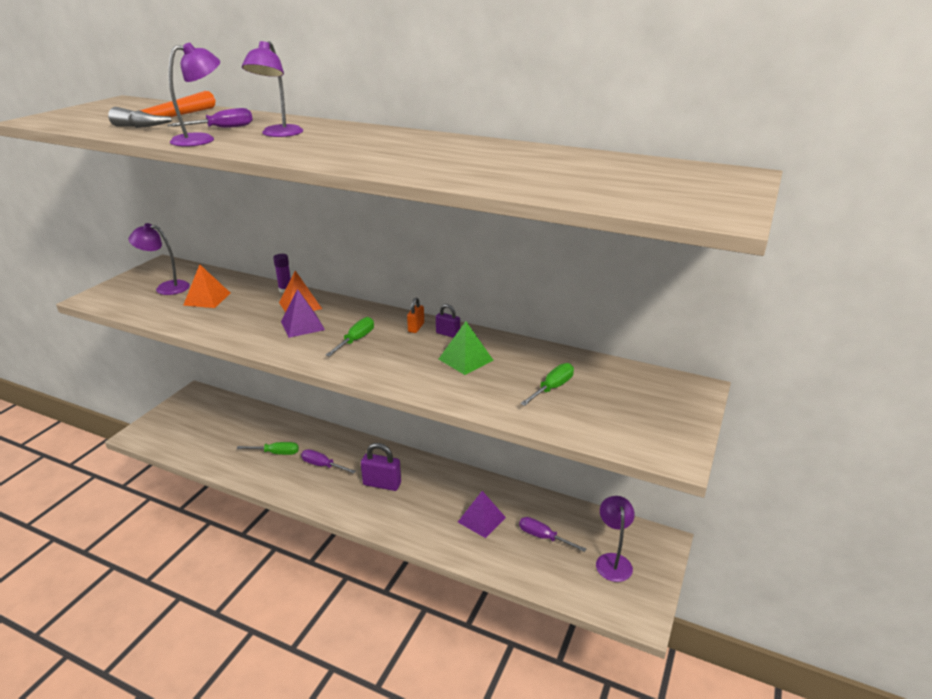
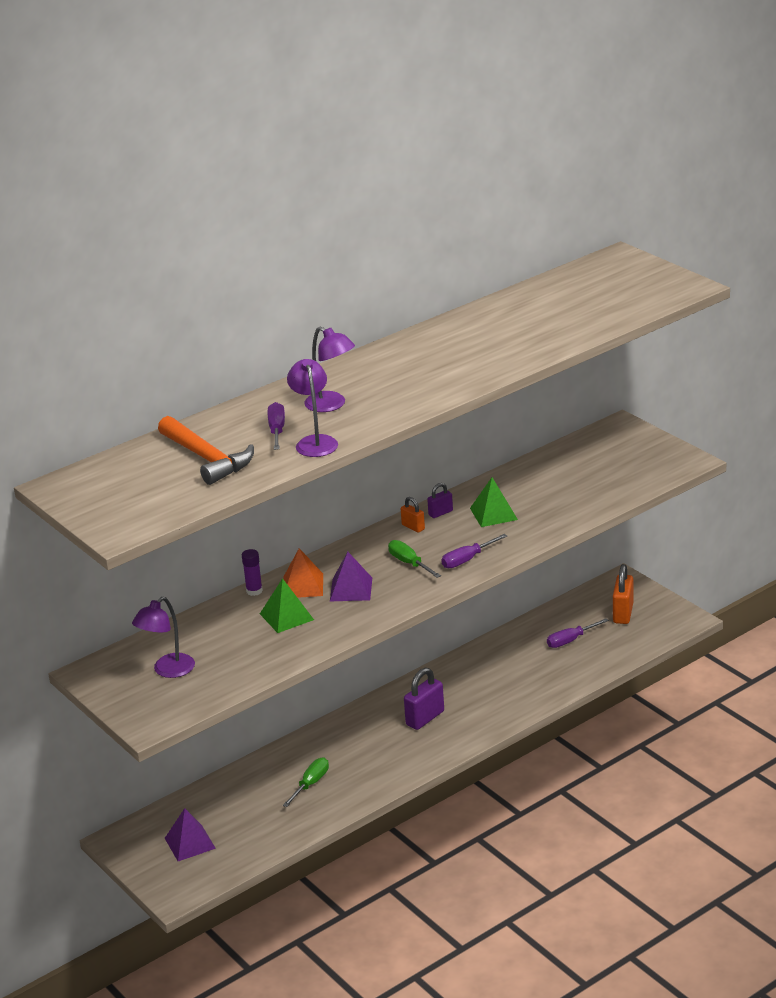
camera: 60 degrees left, 0 degrees up
(207, 299) = (228, 644): orange pyramid -> none
(252, 310) = (286, 616): none -> green pyramid
(322, 465) = (361, 753): purple screwdriver -> purple screwdriver (467, 560)
(481, 519) = (523, 668): purple pyramid -> purple pyramid (190, 843)
(552, 388) = (570, 484): green screwdriver -> none
(612, 561) = (623, 613): purple lamp -> orange padlock

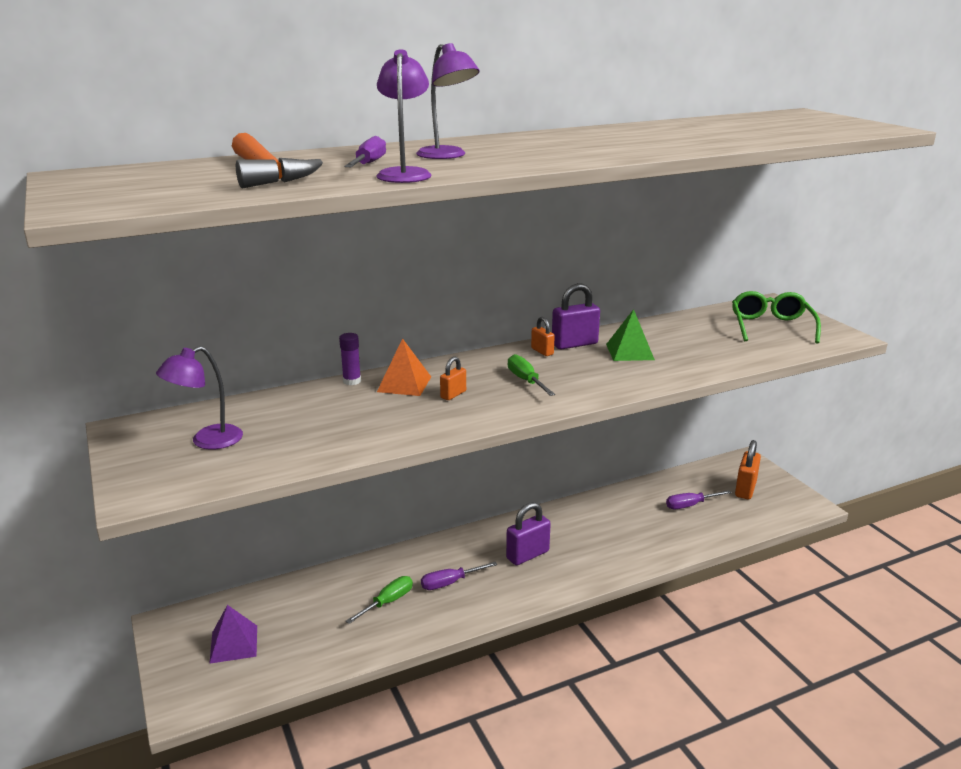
camera: 10 degrees right, 5 degrees down
(286, 616) = (370, 409): green pyramid -> none
(351, 589) = (453, 394): purple pyramid -> orange padlock
(440, 513) = (574, 344): purple padlock -> purple padlock, size x1.76
(467, 560) = (589, 386): purple screwdriver -> purple screwdriver (449, 583)
(620, 459) = (771, 326): none -> green glasses

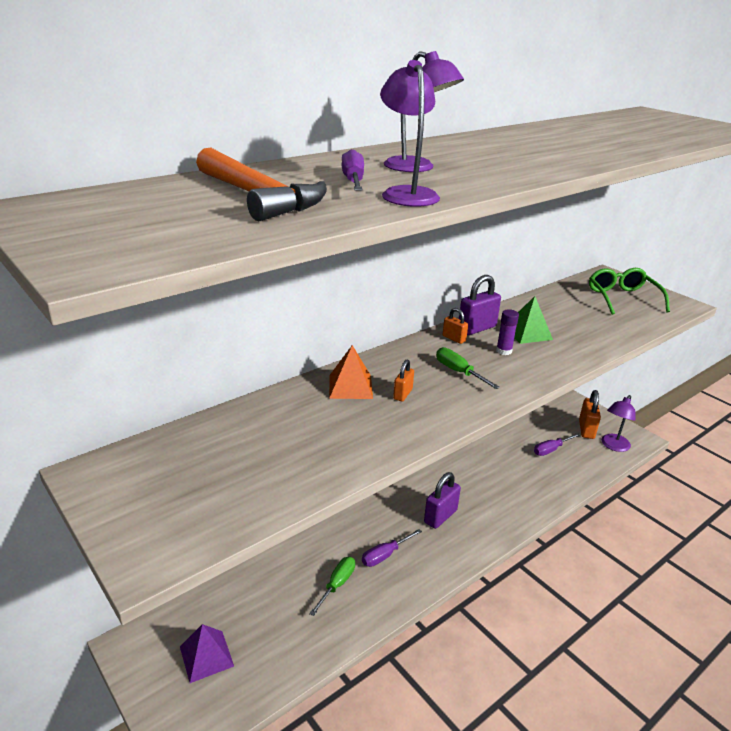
camera: 15 degrees left, 5 degrees up
(207, 441) = (188, 478): purple lamp -> purple lamp (613, 446)
(352, 381) = (298, 388): purple glue stick -> purple glue stick (504, 351)

